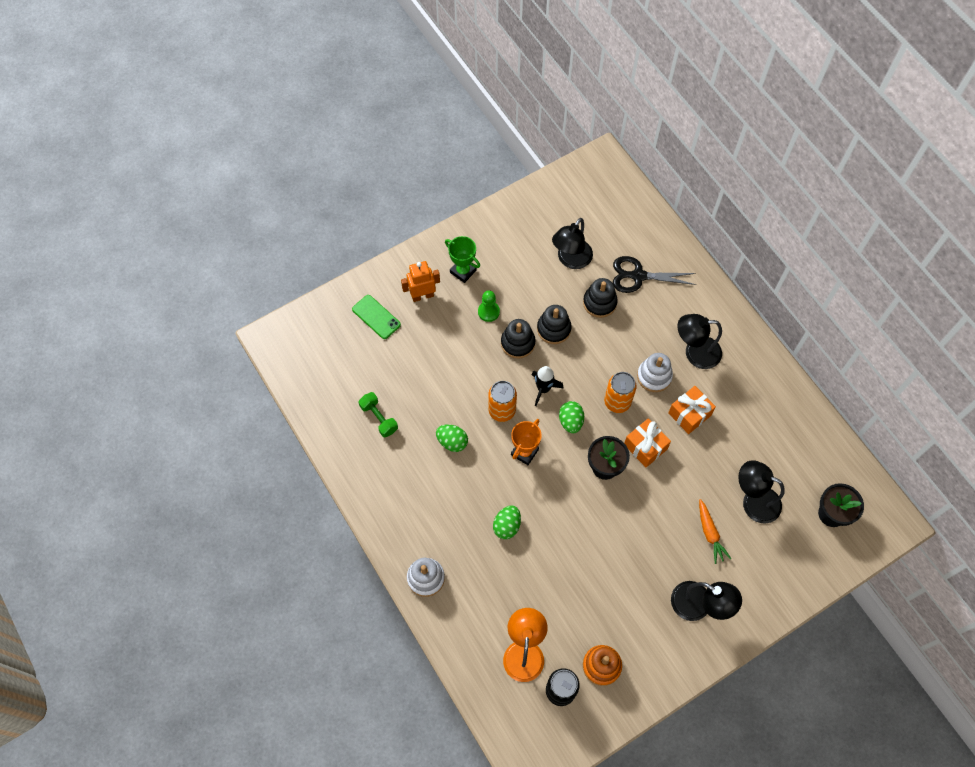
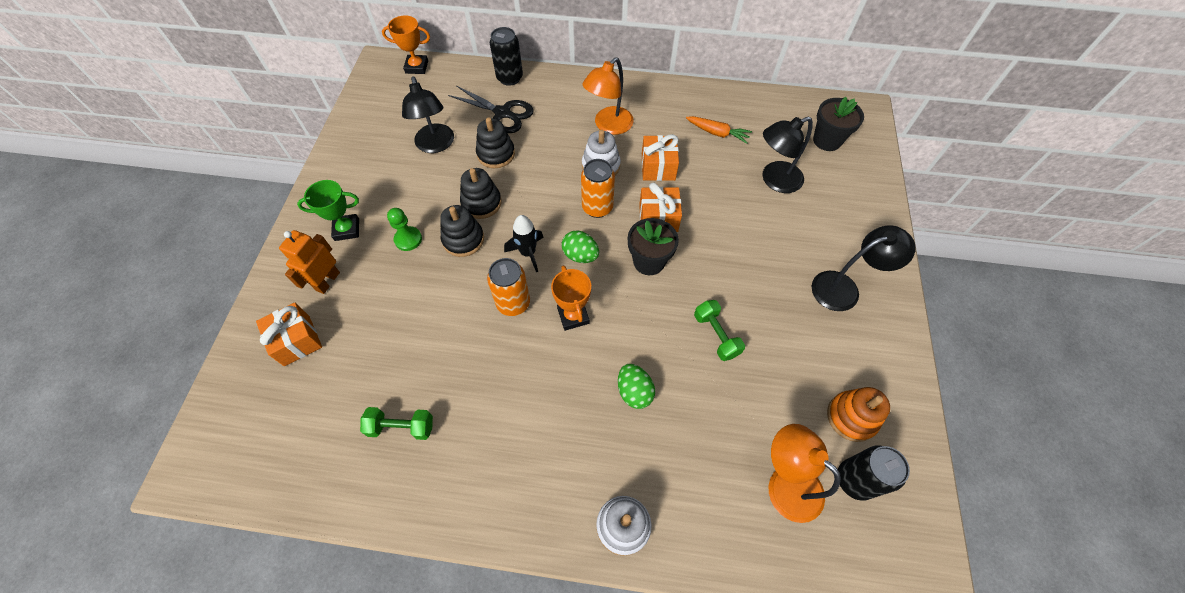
camera: 50 degrees left, 5 degrees down
(376, 317) = (297, 340): green phone -> orange gift
(452, 442) = (499, 373): green egg -> none
(587, 547) = (716, 335): none -> green dumbbell
(623, 184) = (417, 67): none -> orange trophy
(638, 276) = (503, 113): black scissors -> black scissors turned 105 degrees counterclockwise
(674, 251) = (509, 78): none -> black can
(695, 353) = (608, 126): black lamp -> orange lamp
(710, 533) = (780, 230): orange carrot -> orange carrot (717, 133)

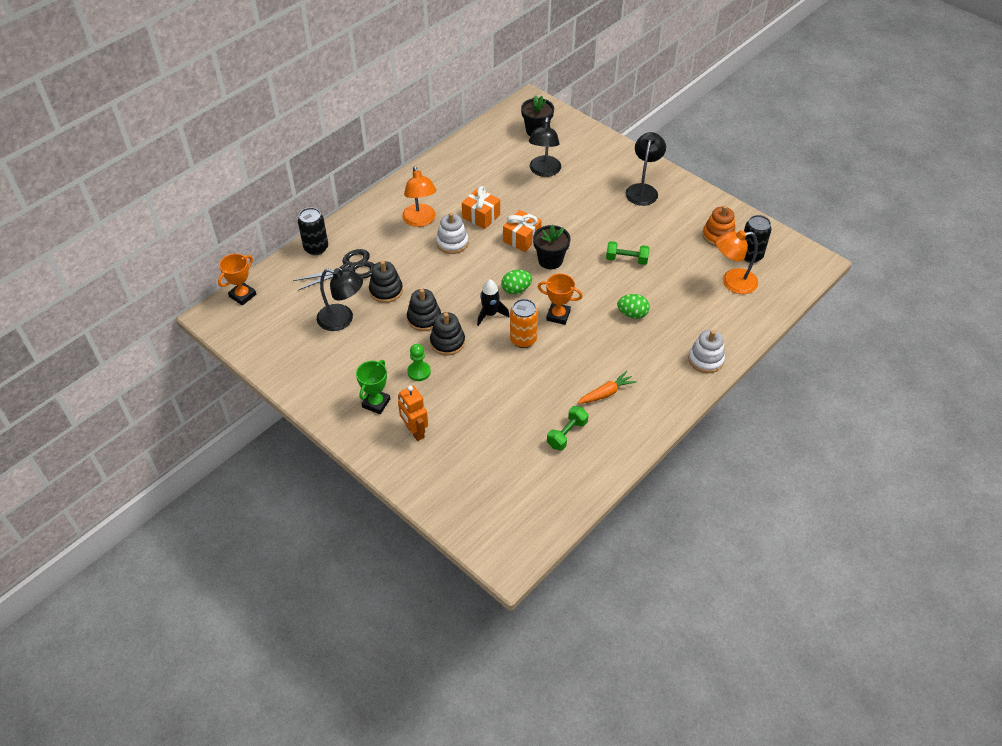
camera: 55 degrees left, 10 degrees down
(297, 340) = (452, 466): orange gift -> none
(597, 207) = (485, 262): orange can -> none
(717, 133) = (481, 173): orange carrot -> orange carrot (606, 393)

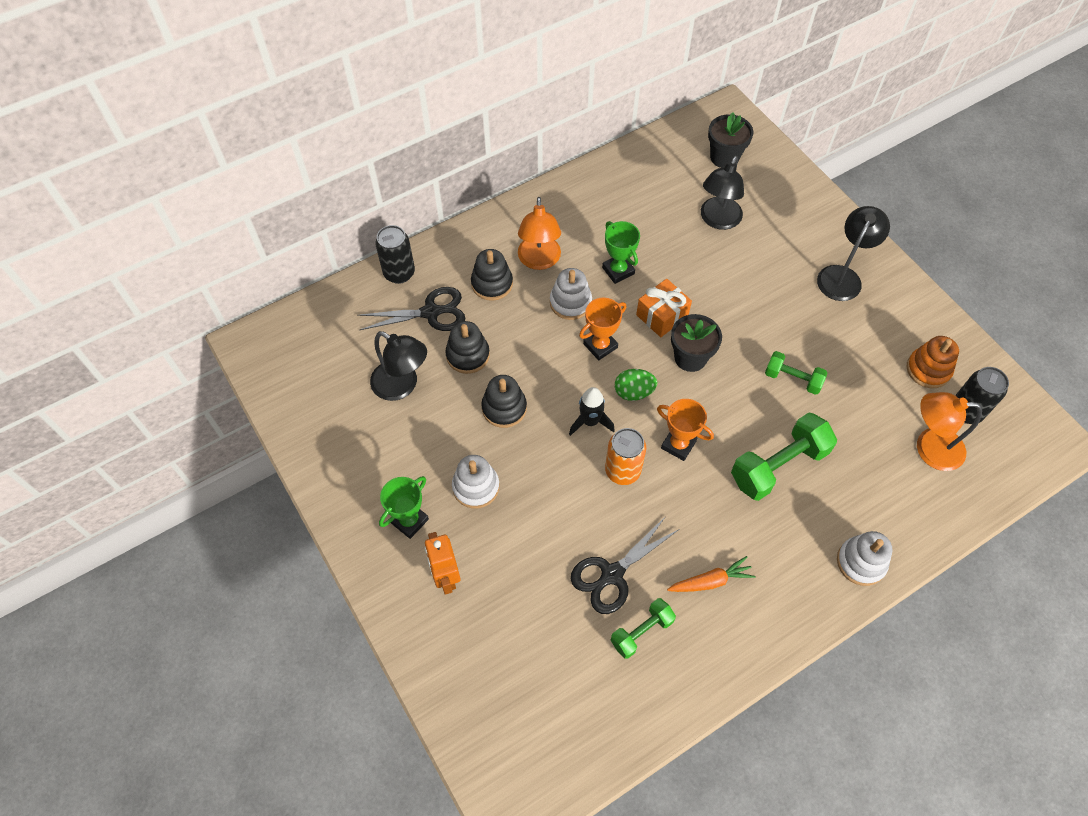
camera: 15 degrees right, 10 degrees up
(242, 295) = (292, 322): orange trophy -> orange trophy (600, 346)
(419, 372) = (476, 487): green pawn -> white stacking toy
(447, 342) = (524, 451): black stacking toy -> black stacking toy (492, 283)
(481, 216) = (618, 271): orange gift -> green trophy
(535, 404) = (611, 575): none -> black scissors
(632, 314) = (778, 466): green egg -> green dumbbell

